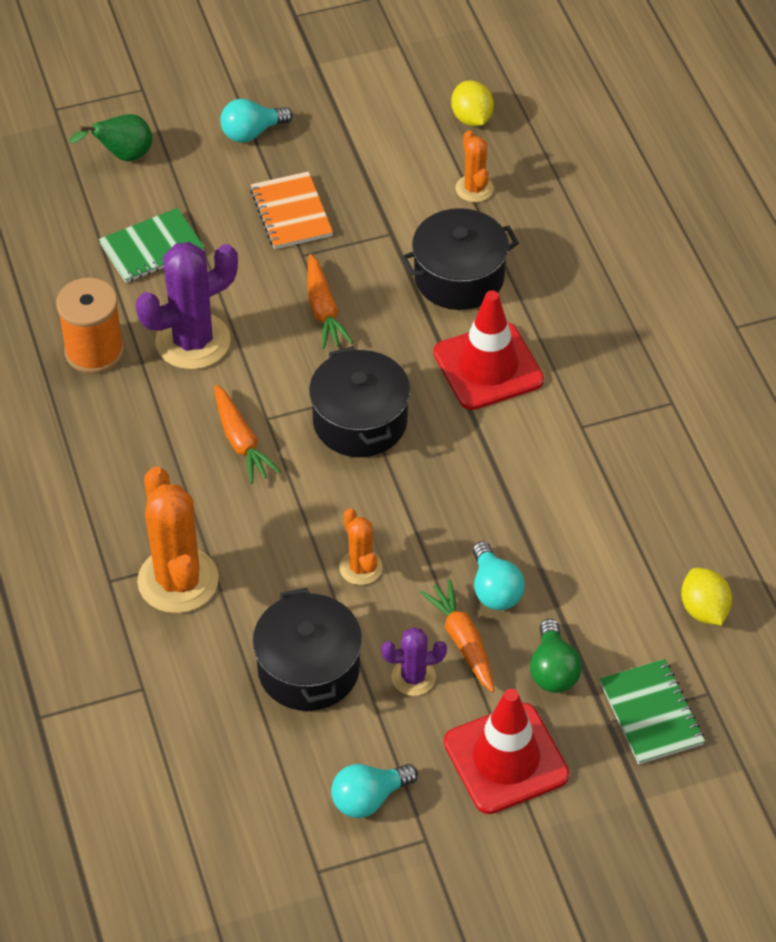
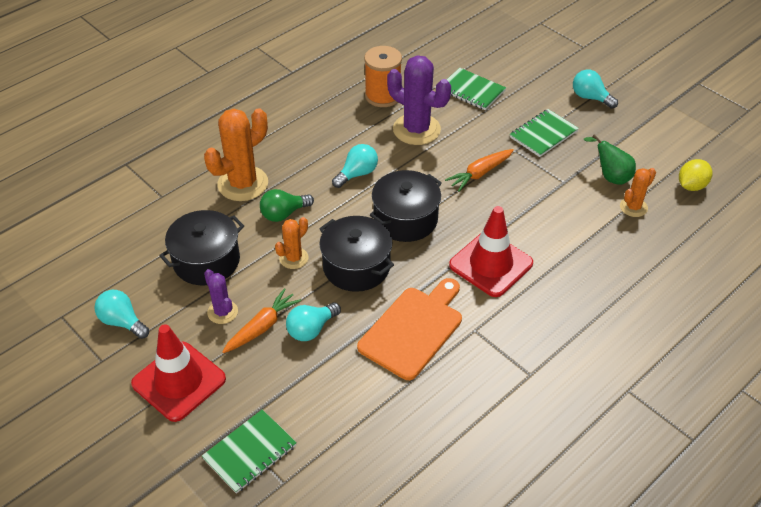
camera: 65 degrees right, 5 degrees down
(123, 156) = (529, 57): green pear -> green pear (610, 177)
(241, 441) = (357, 174): orange carrot -> turquoise light bulb
(291, 213) = (543, 134): orange notebook -> green notebook
(459, 277) = (553, 225): black pot -> black pot (356, 267)
(549, 485) = (413, 329): none -> orange cutting board
(553, 670) = (261, 383): green light bulb -> green light bulb (284, 214)
(704, 609) = (356, 455): yellow lemon -> none

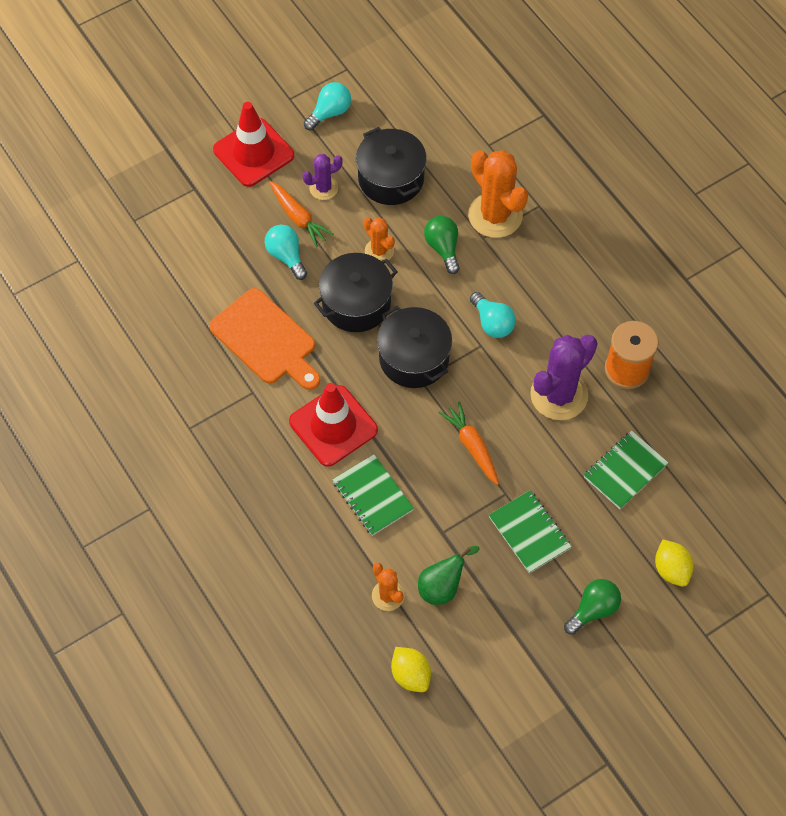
camera: 100 degrees right, 15 degrees up
(250, 452) = (169, 199): green notebook -> green notebook (372, 496)
(542, 64) = (671, 569): none -> yellow lemon
(590, 98) = (593, 610): turquoise light bulb -> green light bulb

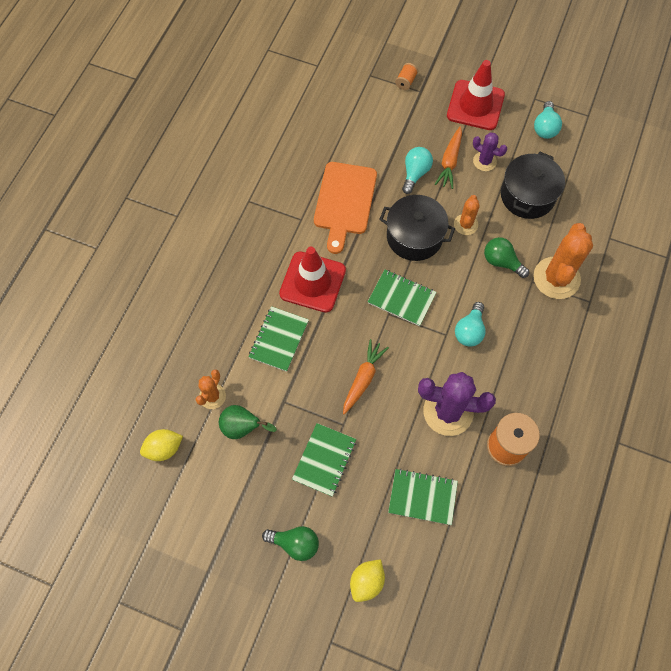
camera: 55 degrees right, 5 degrees up
(171, 193) = (406, 81): none -> orange spool
(330, 113) = (545, 127): turquoise light bulb -> turquoise light bulb turned 90 degrees clockwise
(410, 675) = (164, 448): yellow lemon -> yellow lemon turned 45 degrees clockwise
(414, 358) = (401, 298): black pot -> green notebook
(443, 248) = (501, 262): green light bulb -> green light bulb turned 90 degrees counterclockwise

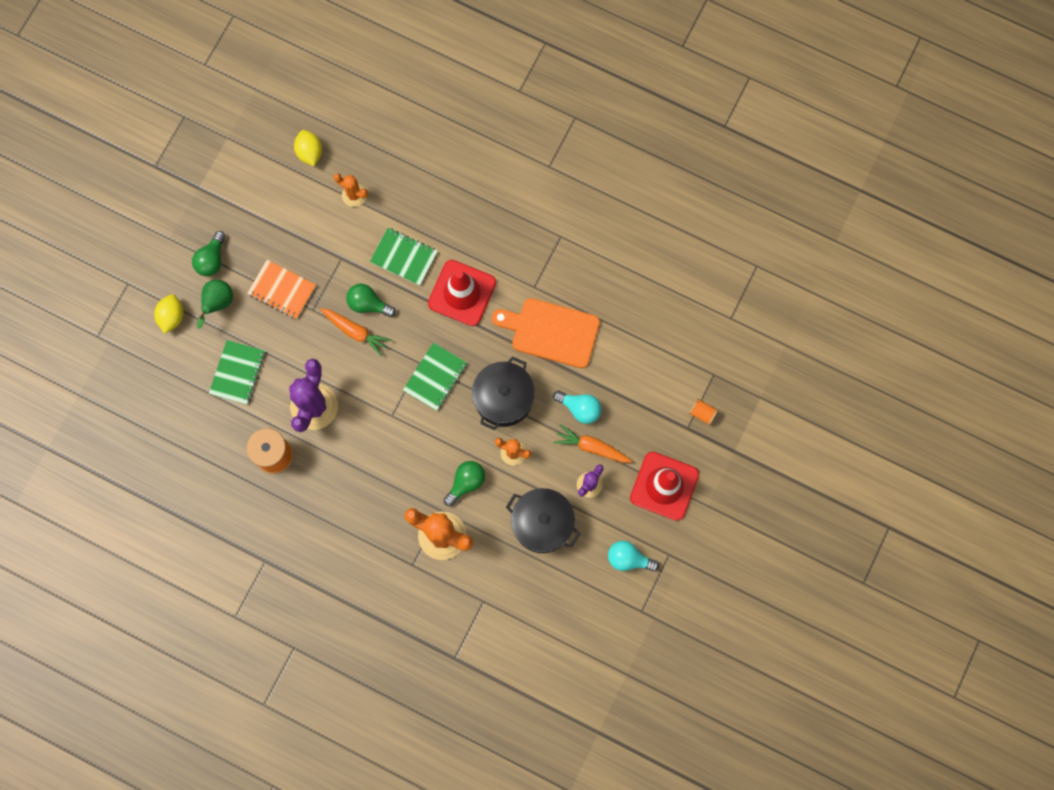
camera: 95 degrees right, 10 degrees up
(242, 427) = (321, 220): green pear -> green pear (218, 303)
(324, 460) = (282, 290): green notebook -> orange notebook
(332, 369) = (368, 304): none -> green light bulb
(366, 581) = (172, 317): yellow lemon -> yellow lemon turned 60 degrees clockwise
(469, 331) = (393, 439): turquoise light bulb -> none

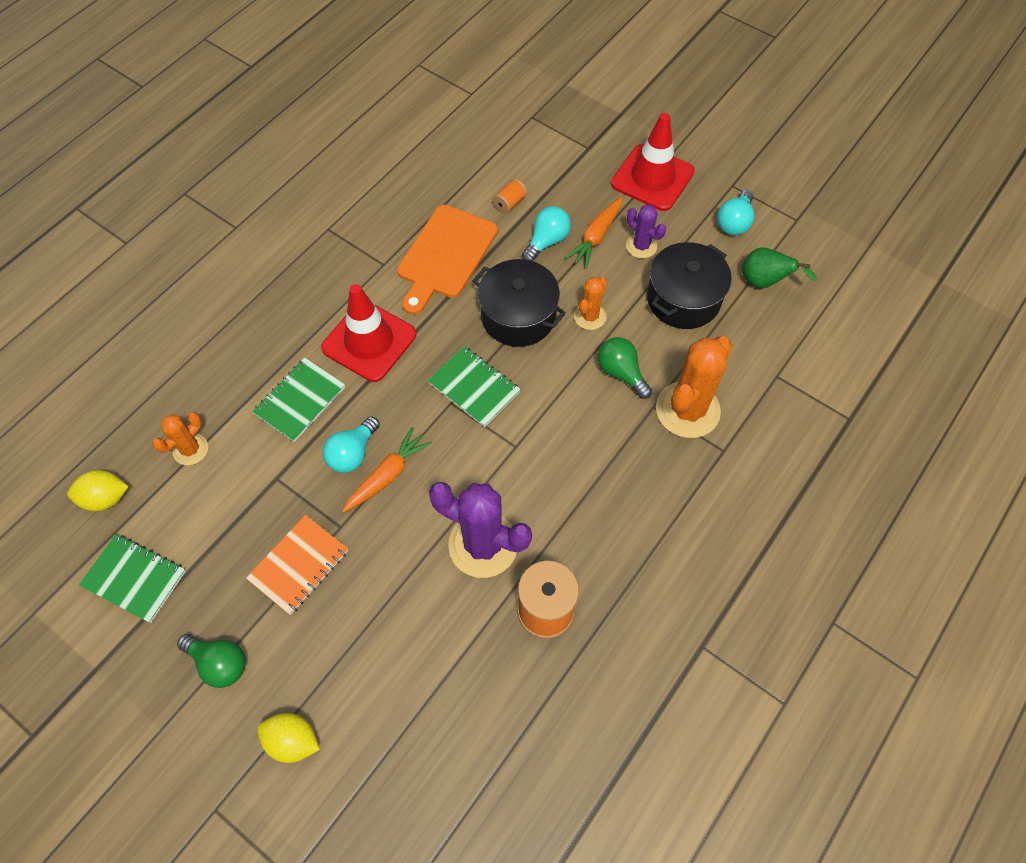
camera: 80 degrees left, 15 degrees down
(218, 303) = (292, 663): green pear -> green pear (764, 282)
(237, 373) = (408, 648): green notebook -> green notebook (134, 578)
(368, 304) = (353, 453): green light bulb -> turquoise light bulb
(702, 413) = (574, 133): orange spool -> orange spool (509, 203)

